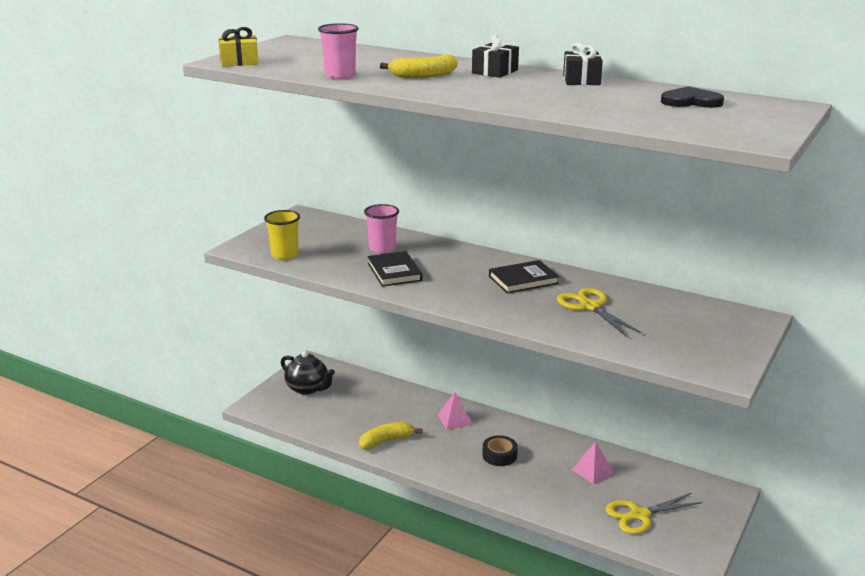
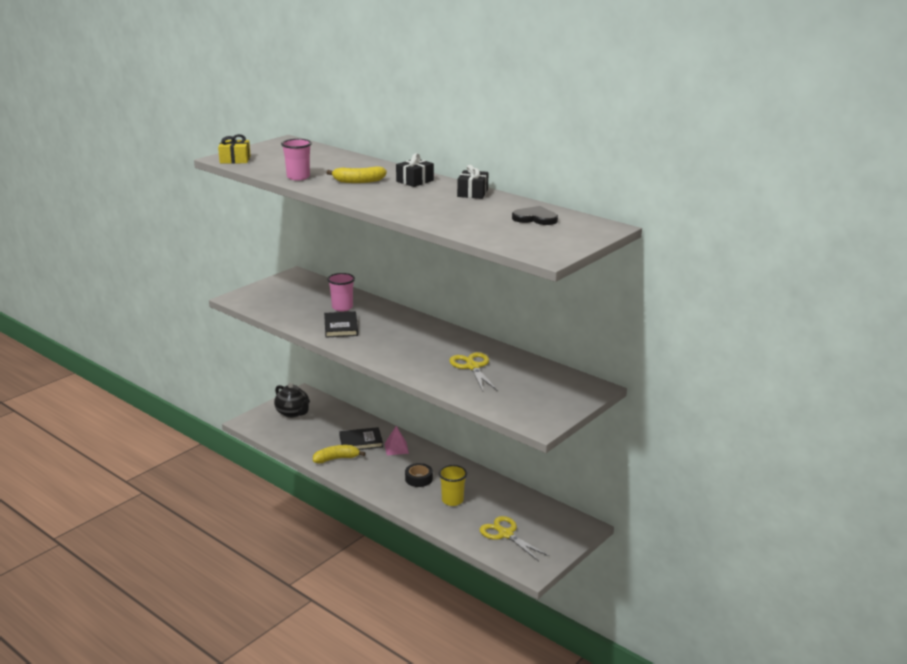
camera: 10 degrees right, 0 degrees up
(284, 255) = (266, 306): yellow cup -> yellow cup (452, 500)
(523, 280) = (434, 342): black book -> black book (361, 441)
(592, 471) = (486, 498): pink pyramid -> none
(639, 515) = (505, 534): yellow scissors -> yellow scissors turned 60 degrees clockwise

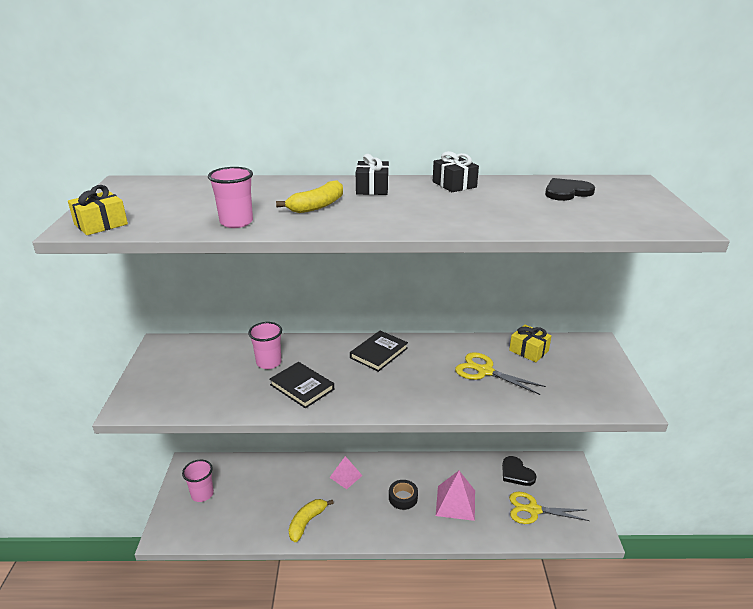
camera: 40 degrees left, 5 degrees up
(293, 413) = (202, 494): black teapot -> pink cup
(361, 441) = (306, 488): black book -> black book (379, 353)
(452, 500) = (455, 503): yellow cup -> pink pyramid
(529, 509) = (516, 473): none -> black heart
(530, 370) = (528, 350): none -> yellow gift

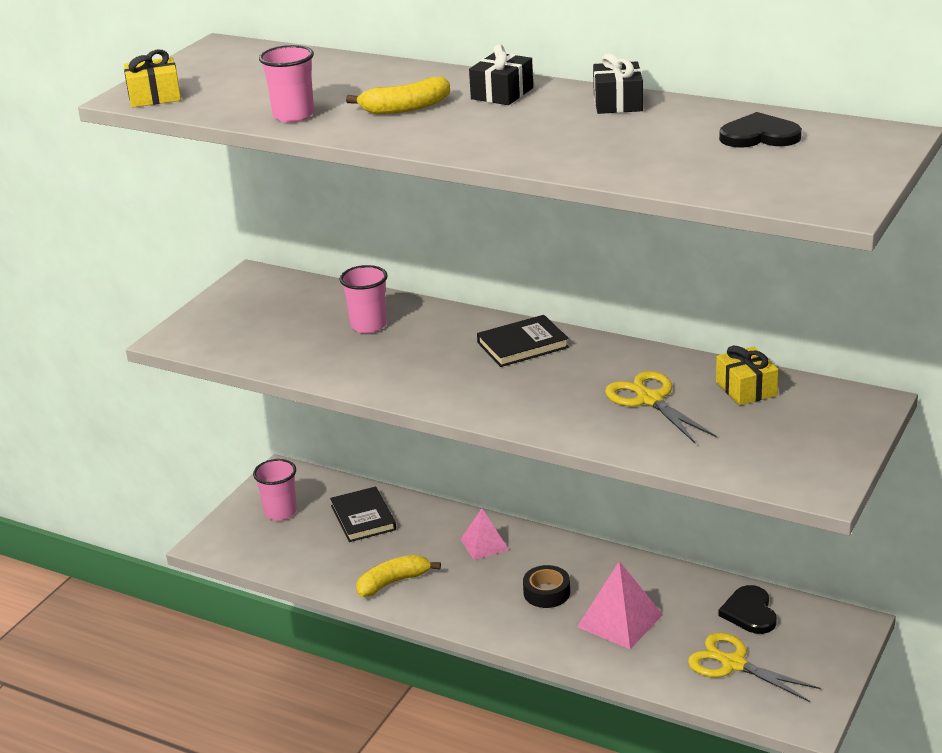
camera: 30 degrees right, 0 degrees up
(302, 387) = (386, 363): black book -> black book (363, 517)

